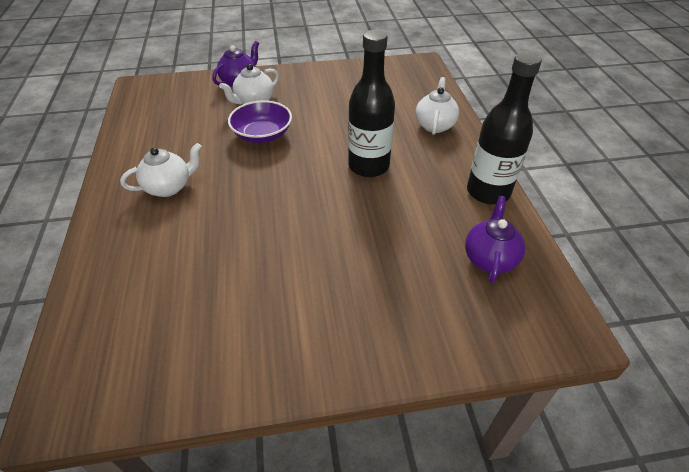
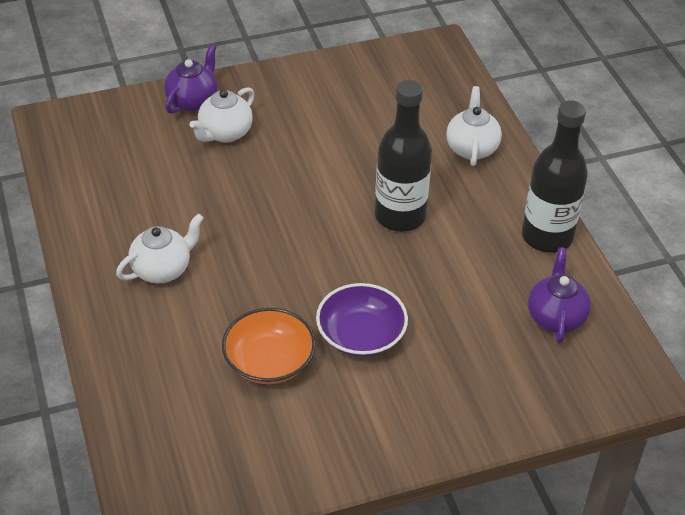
camera: 10 degrees left, 0 degrees up
(225, 269) = (269, 361): none -> orange bowl
(262, 134) = (253, 183): purple bowl -> purple bowl (361, 336)

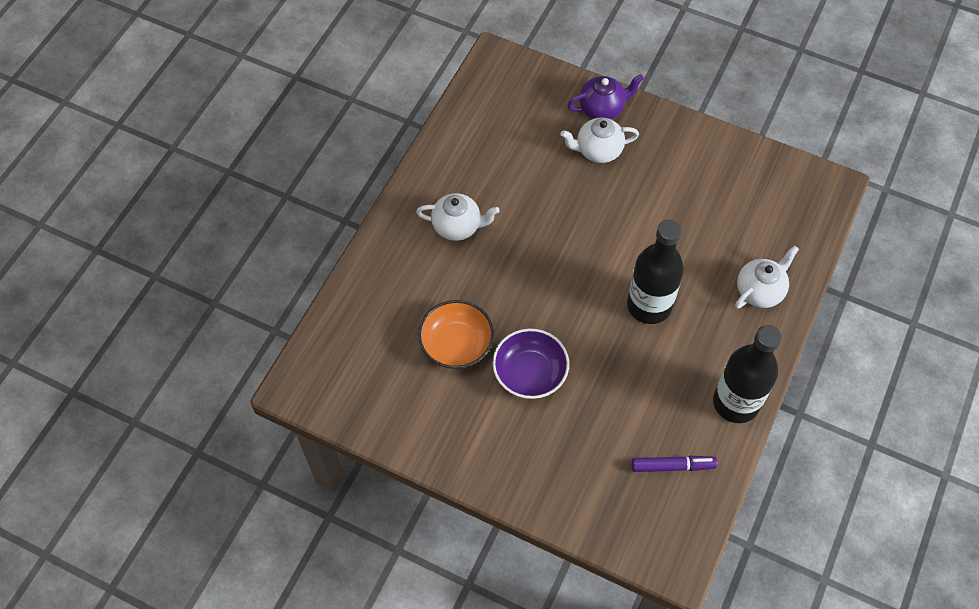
camera: 45 degrees right, 15 degrees up
(555, 317) = (672, 466): purple teapot -> purple marker

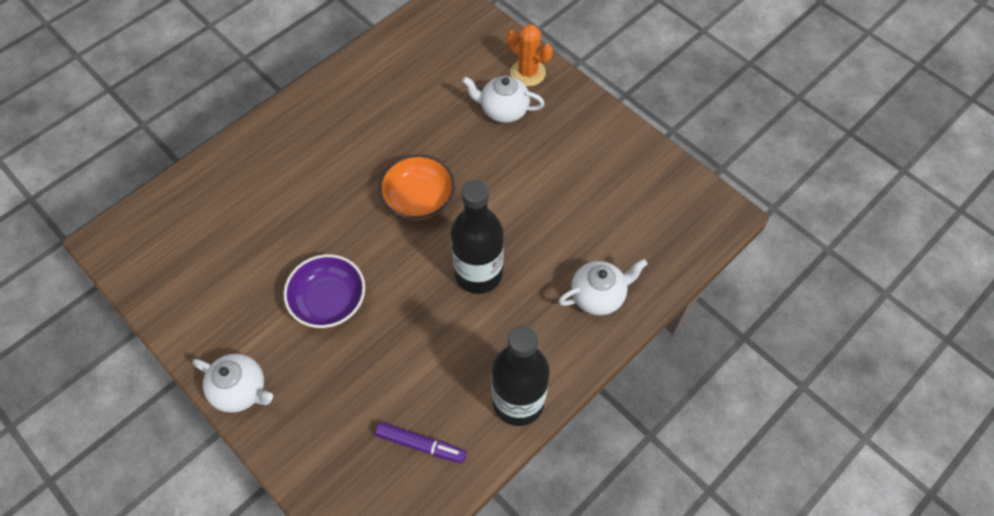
camera: 20 degrees right, 0 degrees up
(456, 344) = (274, 249): orange bowl -> orange bowl (418, 198)
(458, 226) = (334, 140): white teapot -> white teapot (241, 390)
(602, 108) = (528, 72): purple teapot -> orange cactus

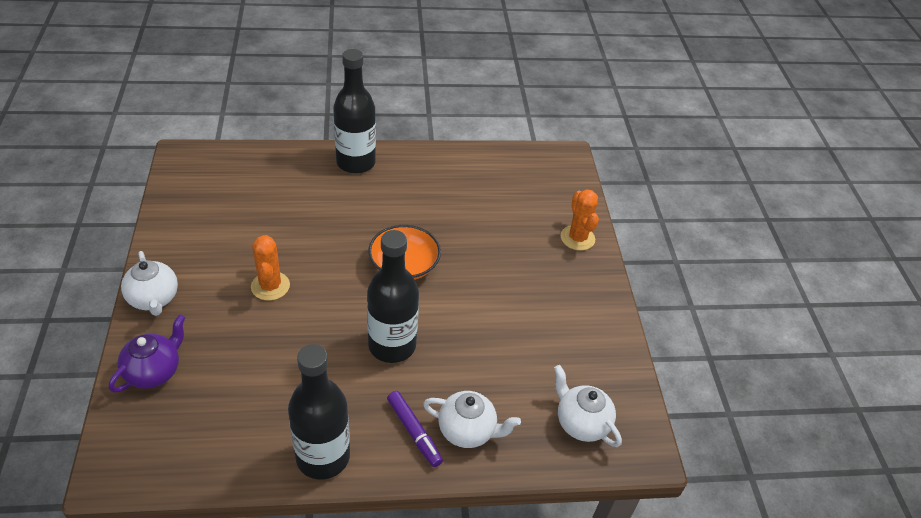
camera: 35 degrees right, 15 degrees down
(278, 132) = (356, 162): none -> black bottle
(314, 448) = (154, 371): none -> purple teapot
(329, 300) = (270, 286): purple bowl -> orange cactus
(420, 444) = (222, 428): purple marker -> purple marker (414, 431)
(503, 110) = (531, 250): white teapot -> white teapot (581, 423)

